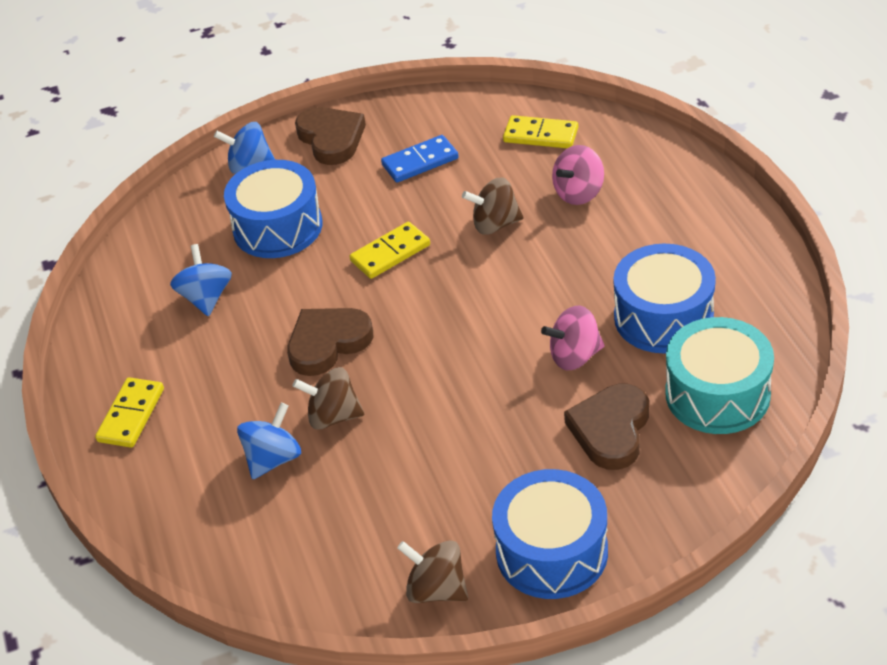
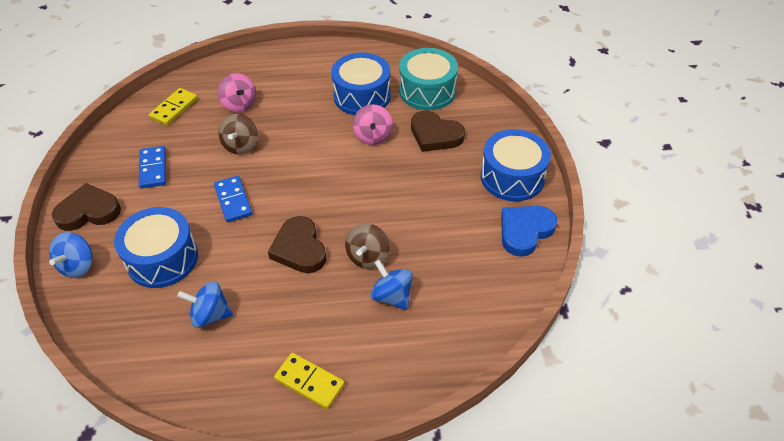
camera: 80 degrees left, 5 degrees up
(390, 253) = (233, 200): yellow domino -> blue domino
(436, 589) = (525, 231): brown spinning top -> blue heart

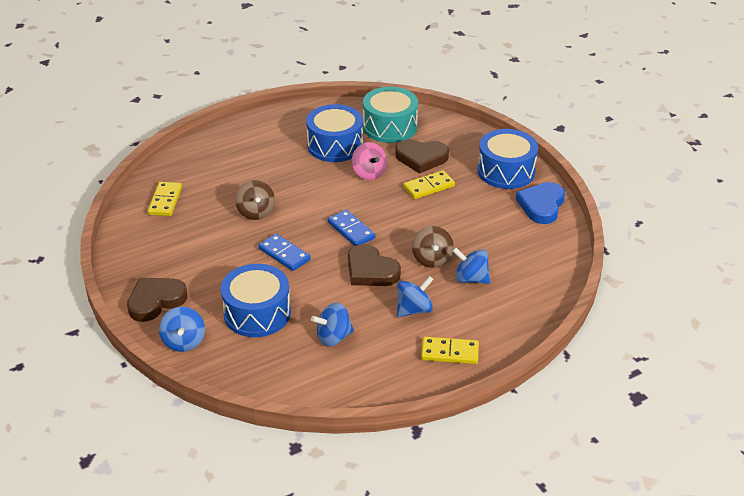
camera: 25 degrees left, 10 degrees down
(153, 169) = (188, 252): blue domino -> blue domino (351, 230)
(239, 104) = (226, 181): pink spinning top -> none
(309, 312) = (414, 310): none -> blue spinning top
(421, 170) = (429, 187): none -> yellow domino

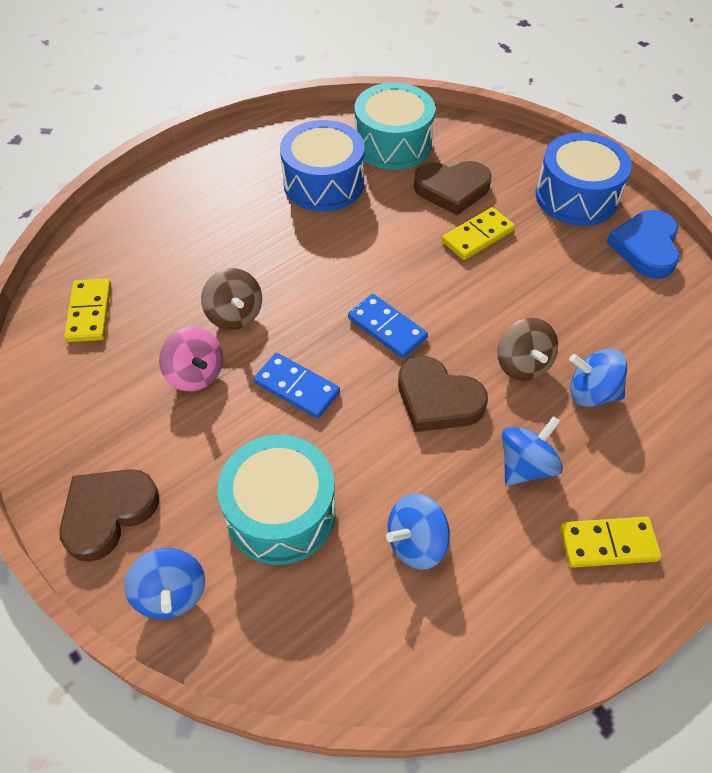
camera: 10 degrees left, 15 degrees up
(257, 313) = (281, 512): blue drum -> turquoise drum
(369, 173) = (385, 224): pink spinning top -> pink spinning top (195, 374)

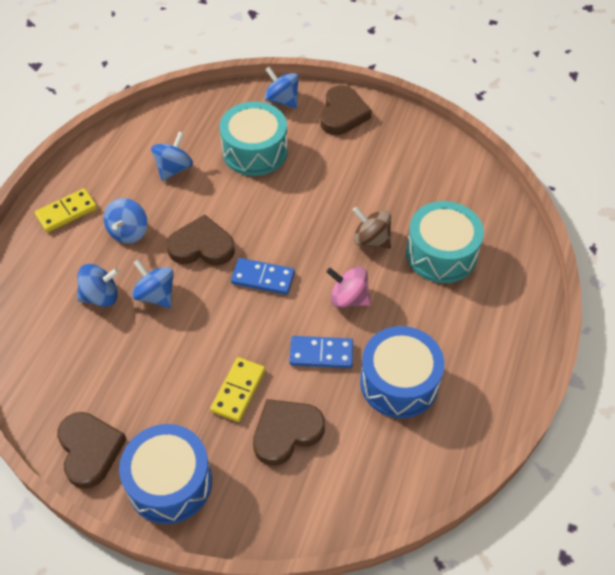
camera: 150 degrees right, 0 degrees up
(90, 312) = (463, 198): yellow domino -> none
(195, 374) = (361, 194): pink spinning top -> pink spinning top (348, 298)
(296, 388) = (294, 214): blue domino -> blue domino (321, 353)
(393, 144) = (372, 463): turquoise drum -> turquoise drum (441, 253)
(522, 364) = (156, 295): brown spinning top -> blue spinning top
(646, 247) = (90, 450): blue heart -> brown heart

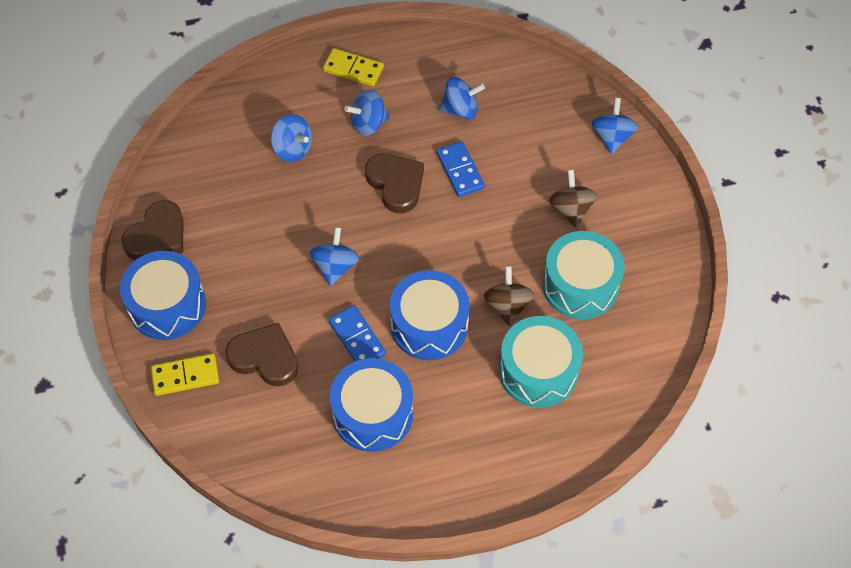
camera: 55 degrees right, 5 degrees up
(156, 295) = (323, 184): blue spinning top -> blue spinning top (335, 266)
(238, 391) = (278, 300): yellow domino -> yellow domino (185, 376)
(255, 151) = (532, 155): turquoise drum -> turquoise drum (580, 285)
(263, 278) = (399, 248): blue domino -> blue domino (460, 171)
(321, 156) = (571, 209): none -> brown spinning top
(342, 114) = (639, 195): brown heart -> none
(348, 298) = (429, 325): pink spinning top -> blue drum

